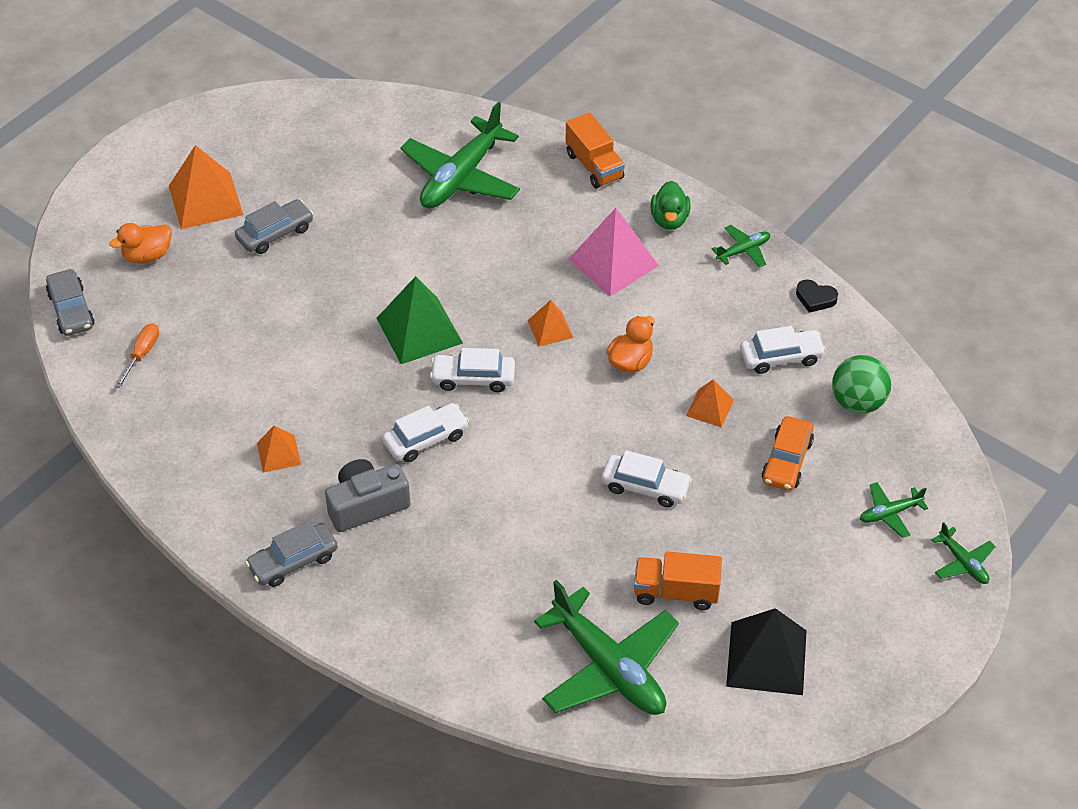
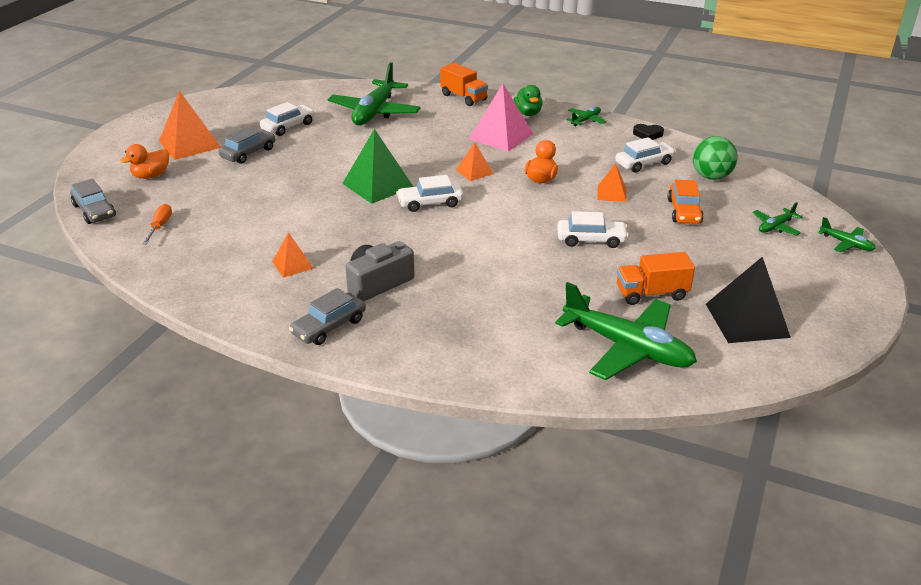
camera: 15 degrees left, 15 degrees down
(426, 439) = (409, 239): white car -> white car (288, 126)

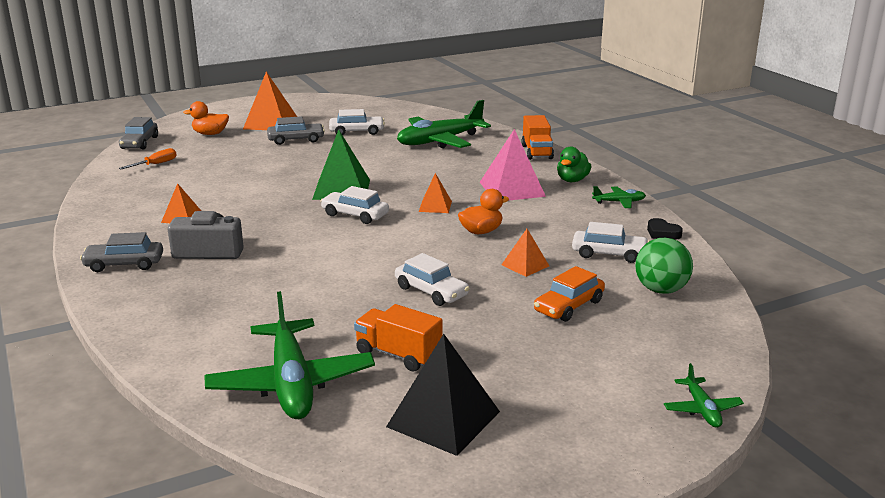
camera: 40 degrees right, 10 degrees down
(775, 227) = (645, 359): green plane -> none

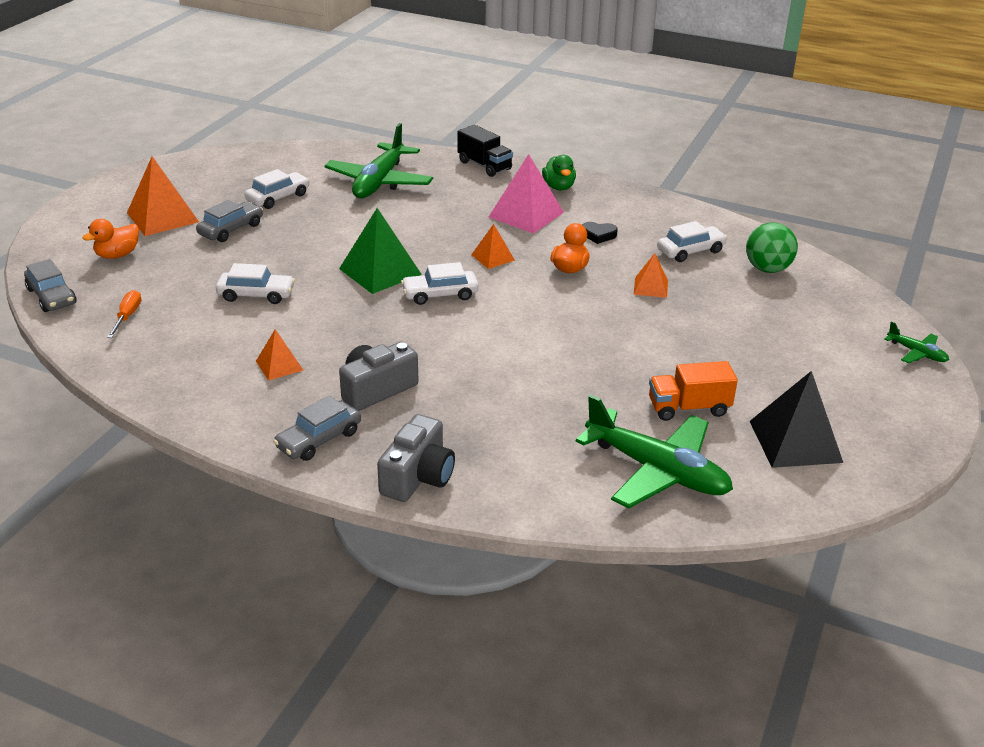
camera: 40 degrees left, 10 degrees up
(135, 309) = (418, 476): none -> grey camera
(431, 291) = (623, 342): white car -> white car (256, 295)
(537, 152) = (484, 165): orange truck -> black truck
(568, 306) = (732, 310): orange car -> none
(619, 202) = (626, 197): green plane -> none
(662, 233) = (697, 216): black heart -> black heart (598, 235)

